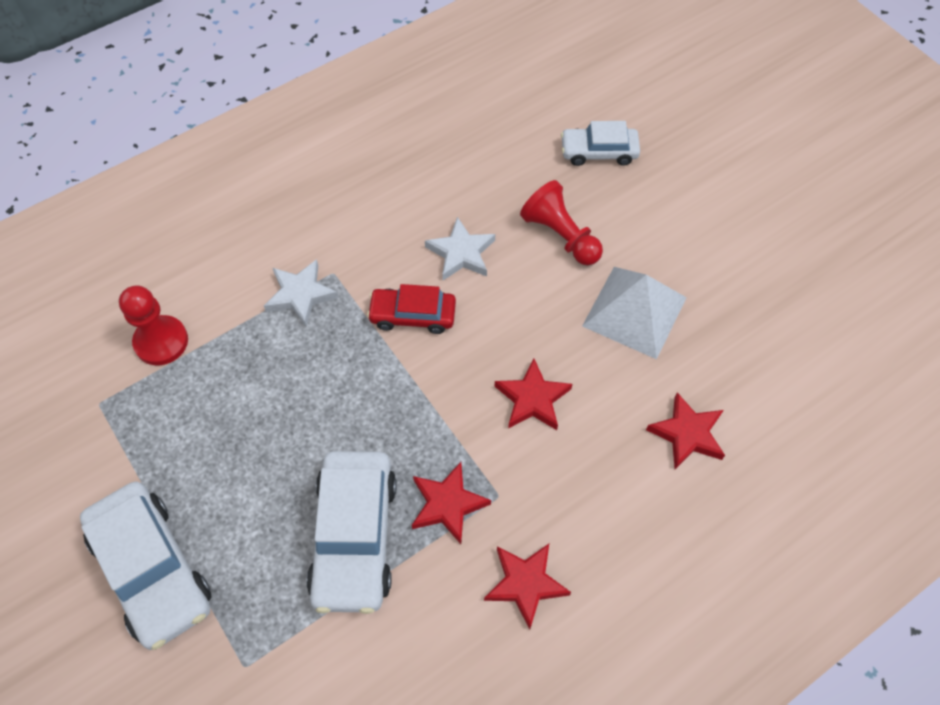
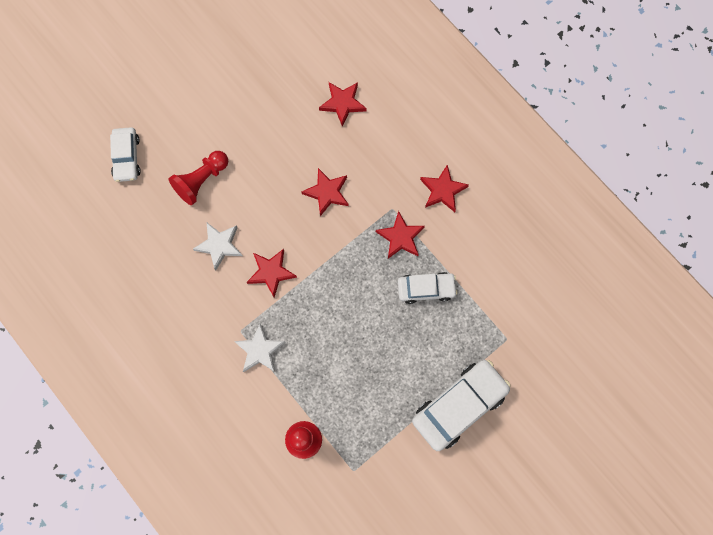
camera: 95 degrees left, 15 degrees up
(354, 537) = (426, 289): white car -> white car, size x0.60
(412, 315) = (271, 272): red car -> red star
(634, 311) = (259, 133): white pyramid -> none

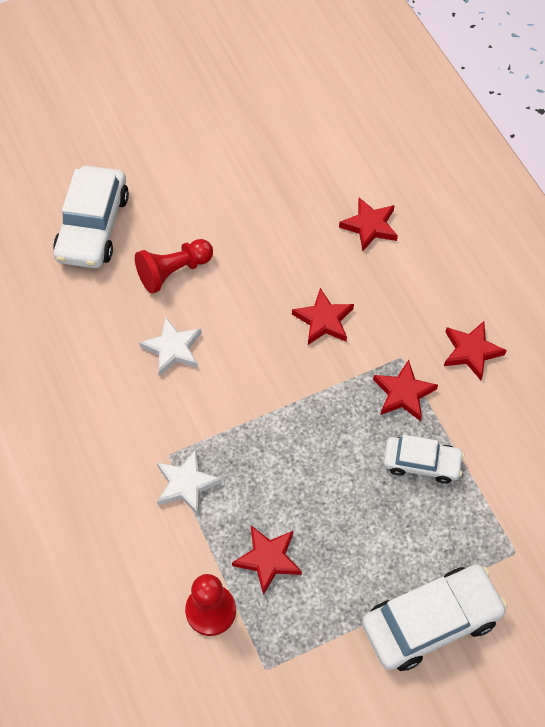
camera: 15 degrees right, 15 degrees down
(126, 157) = (93, 226): white car -> white car, size x1.66
(271, 272) = (228, 395): red star -> red star (268, 559)

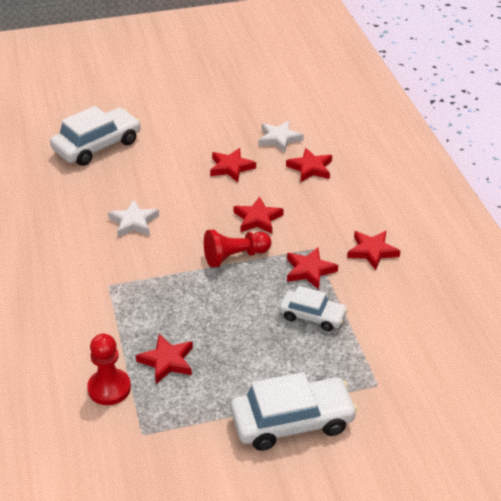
camera: 10 degrees right, 20 degrees down
(93, 226) = (97, 146): white car -> white car turned 150 degrees counterclockwise
(173, 272) = (149, 177): red pawn -> red pawn (235, 256)
(186, 484) = (116, 305): white star -> white star (279, 139)
(271, 239) = (231, 167): none -> red star

